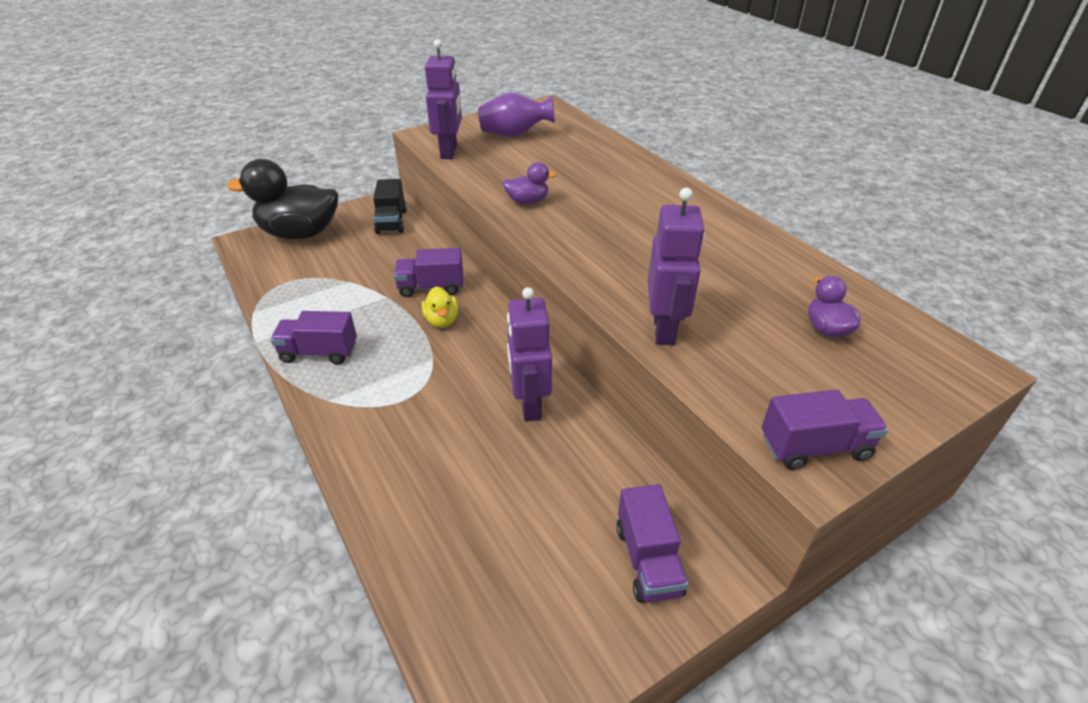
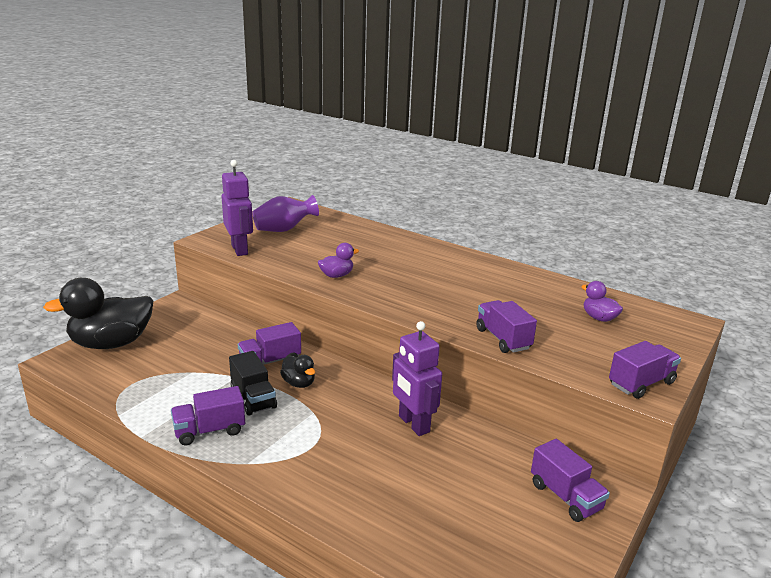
camera: 25 degrees left, 15 degrees down
(391, 222) = (193, 319): black truck -> black truck (253, 398)
(442, 320) = (299, 383): yellow duck -> black duck
(664, 329) = (503, 339): purple robot -> purple truck

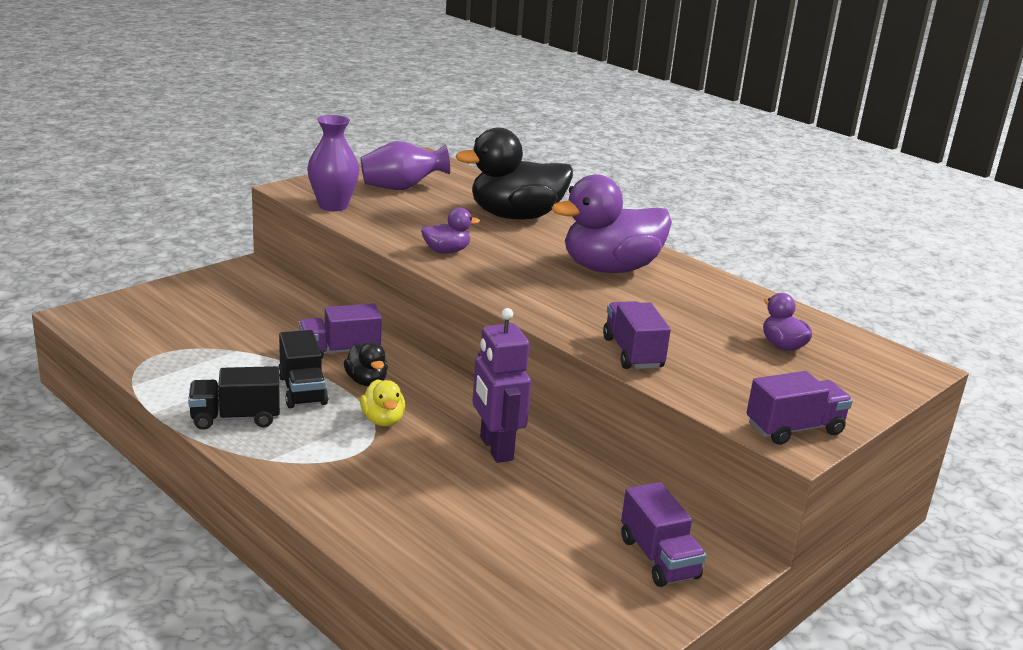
camera: 10 degrees right, 0 degrees up
(111, 343) = (149, 305): black duck -> black duck (516, 216)
(209, 431) = (235, 418): purple truck -> black truck
(240, 250) = (333, 206): purple robot -> purple vase
(322, 414) = (383, 420): none -> yellow duck
(456, 274) = (610, 268): none -> purple duck

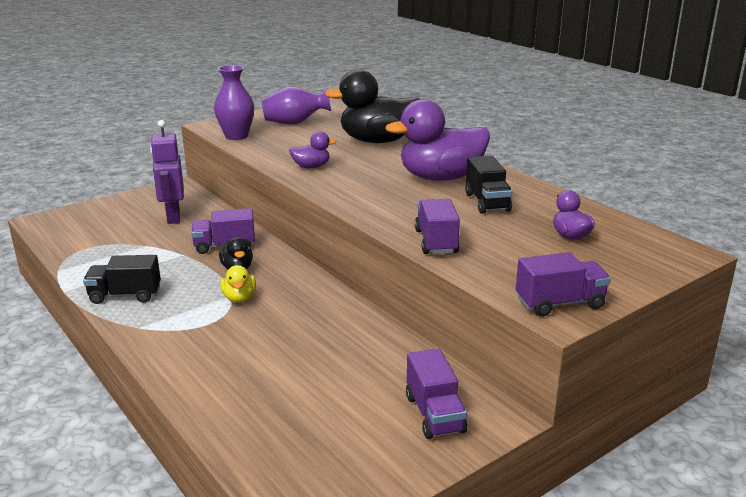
camera: 10 degrees right, 0 degrees up
(302, 390) = (185, 275): black truck -> black truck (487, 202)
(495, 448) = (323, 321): purple robot -> purple robot (173, 217)

